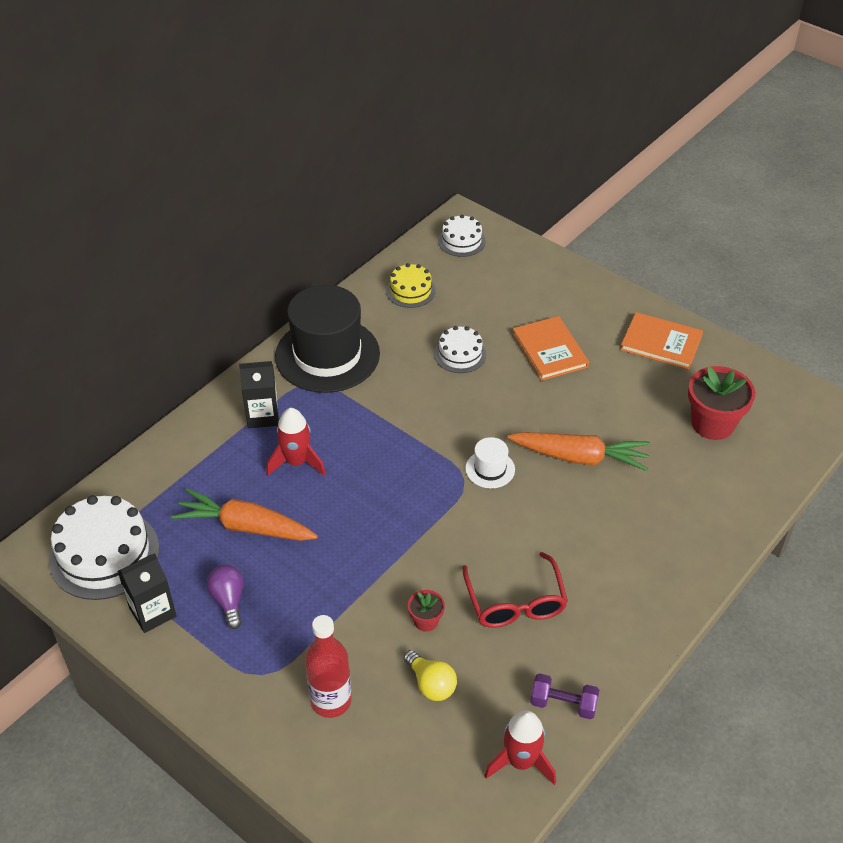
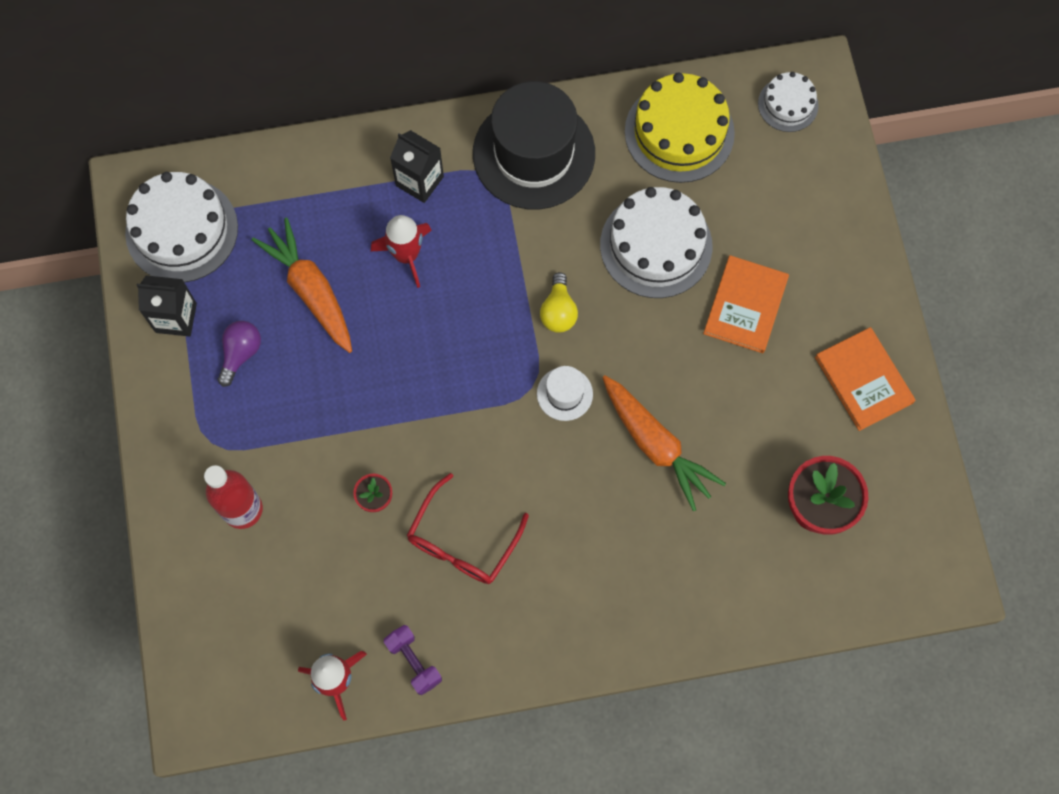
camera: 40 degrees right, 25 degrees up
(410, 291) = (679, 132): yellow cake -> yellow cake, size x1.81
(431, 684) = (329, 558): yellow light bulb -> yellow light bulb (558, 311)
(460, 354) = (656, 245): white cake -> white cake, size x1.81

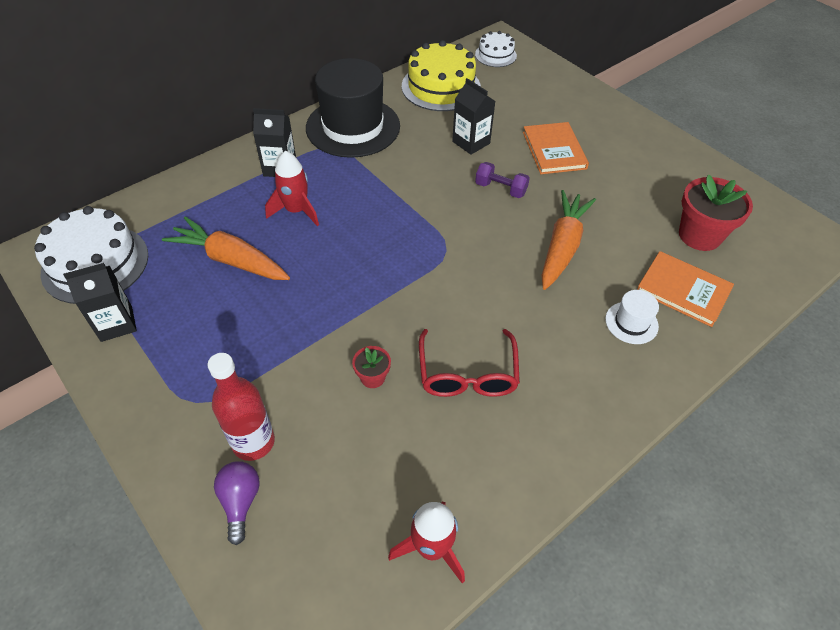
camera: 30 degrees left, 20 degrees down
(241, 353) = (190, 325): purple light bulb -> purple light bulb (240, 502)
(414, 662) = (492, 491): purple dumbbell -> purple dumbbell (500, 189)
(558, 311) = (432, 200): yellow light bulb -> none
(564, 394) = (473, 244): white hat -> white hat (631, 322)
(656, 245) = (471, 142): white cake -> black carton
(656, 445) = (562, 246): orange carrot -> orange carrot turned 90 degrees counterclockwise
(863, 380) = (660, 158): orange book -> orange book (683, 290)

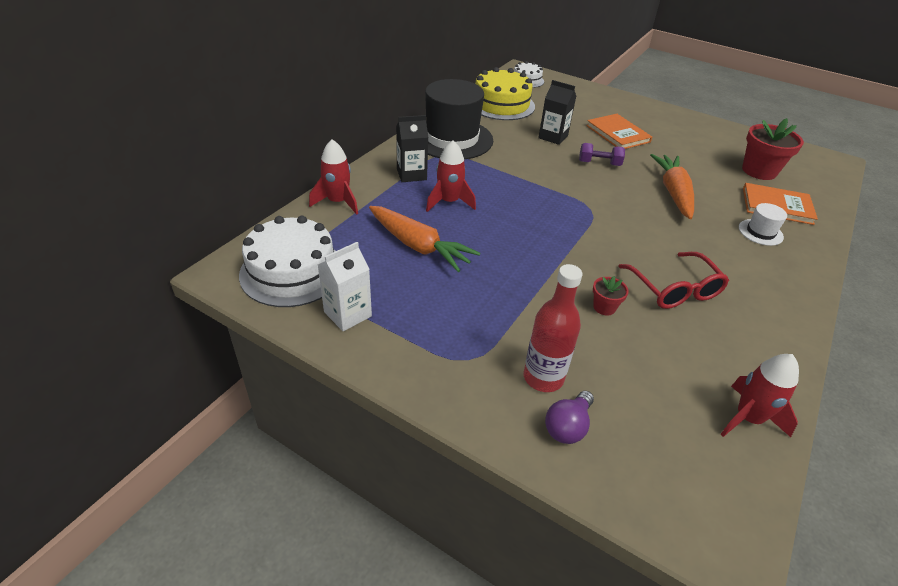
camera: 20 degrees left, 10 degrees down
(116, 323) = (347, 314): black carton -> white carton
(185, 190) = (338, 202): none -> red rocket
(231, 259) = (418, 246): orange carrot -> orange carrot turned 150 degrees counterclockwise
(240, 502) = (567, 426): purple light bulb -> purple light bulb turned 120 degrees counterclockwise

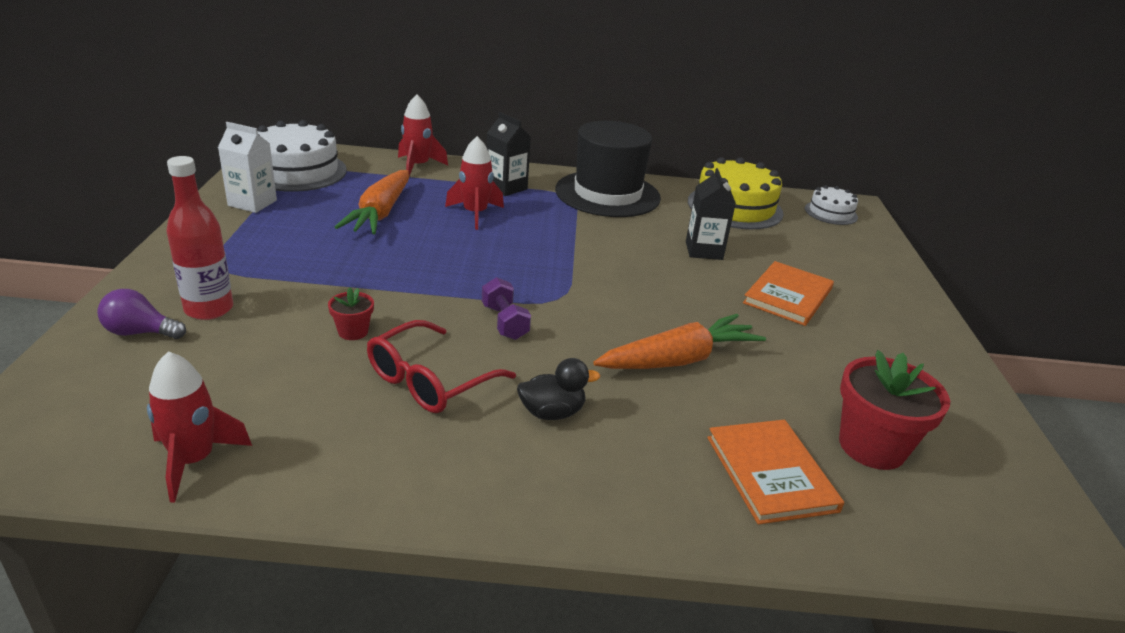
camera: 60 degrees right, 10 degrees down
(599, 163) = (681, 291): purple dumbbell -> purple dumbbell (504, 322)
(717, 253) = (552, 412): none -> black duck
(760, 232) = (659, 456): white hat -> none

